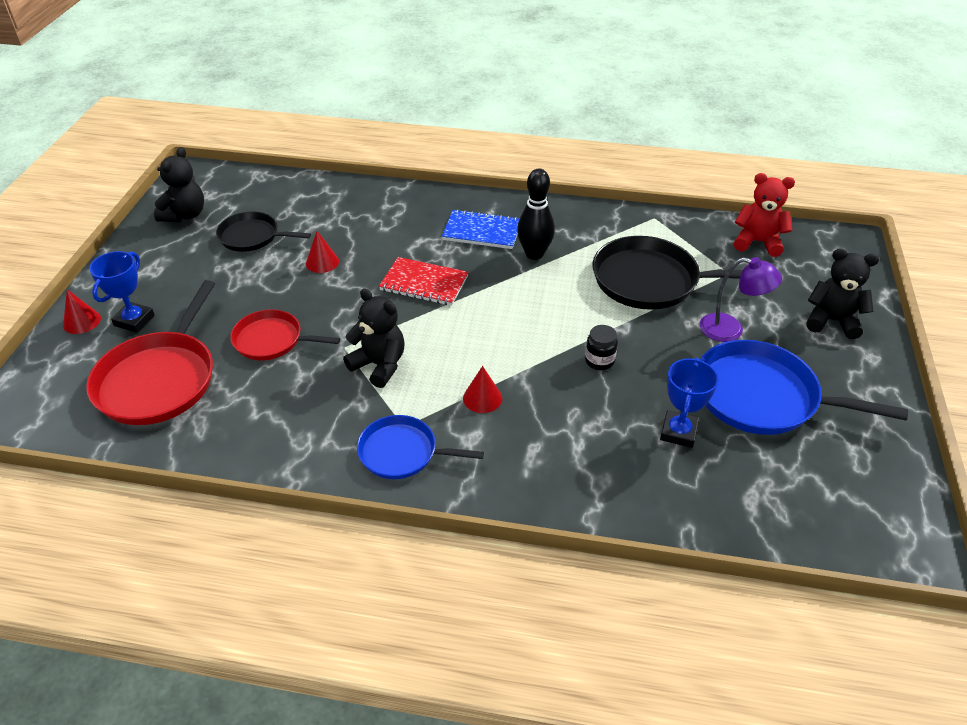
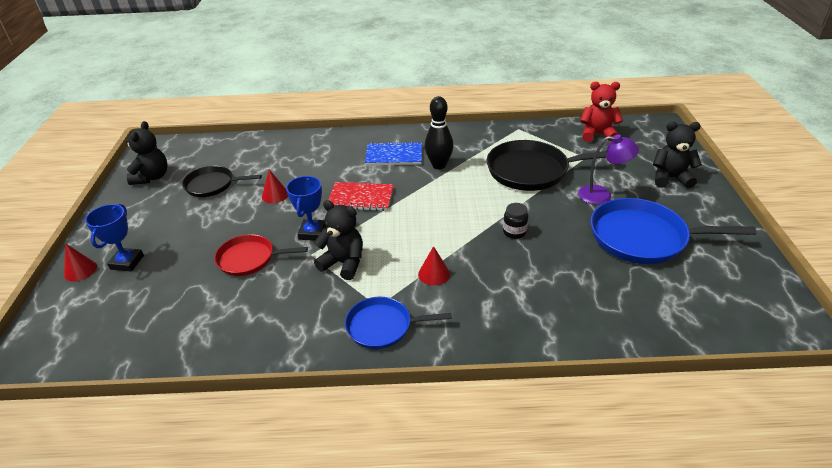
camera: 10 degrees left, 5 degrees down
(159, 379) = (160, 305): red pan -> none
(678, 432) = (592, 273): blue trophy -> blue trophy (312, 233)

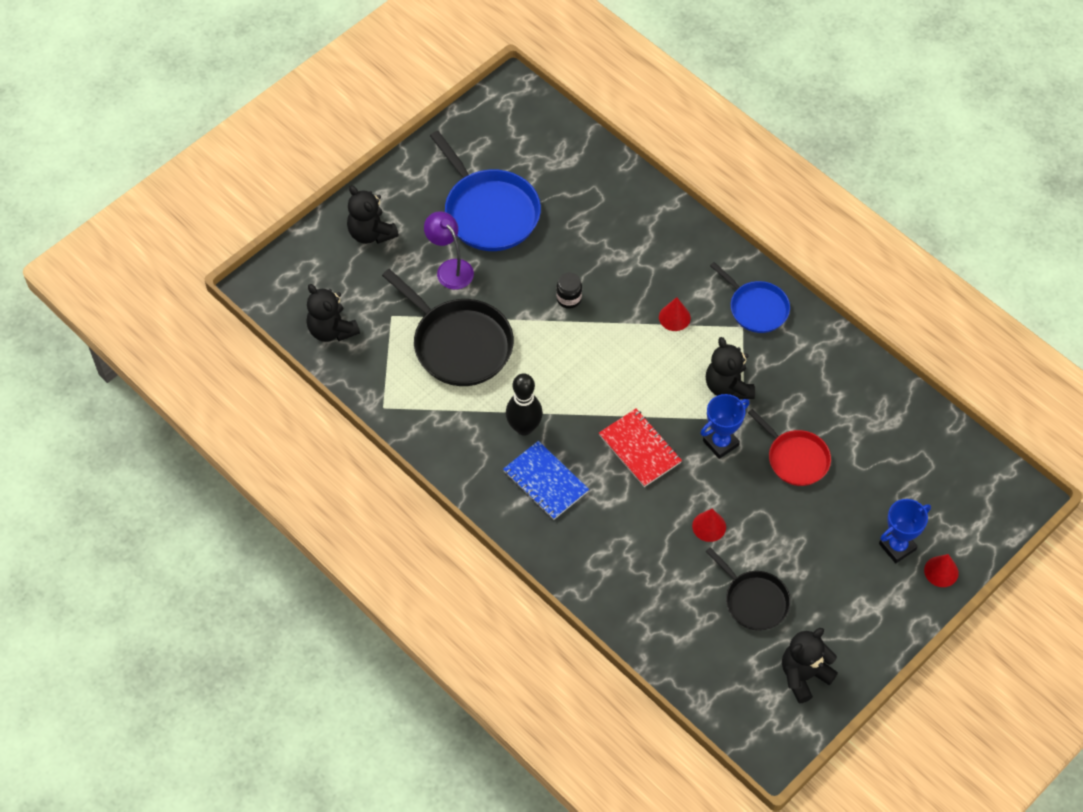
camera: 135 degrees left, 20 degrees up
(597, 134) = (332, 330): red teddy bear -> black teddy bear

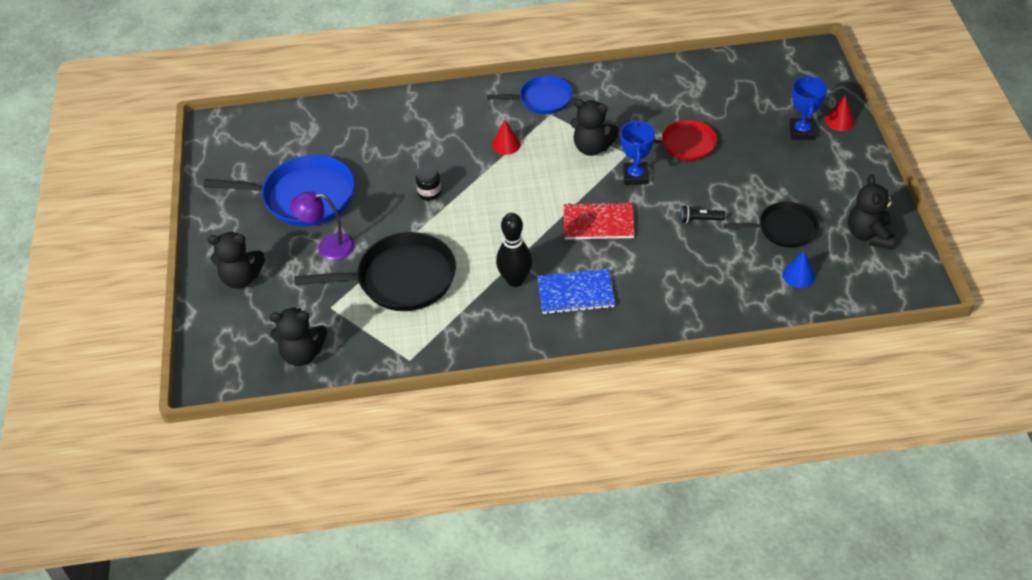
camera: 50 degrees left, 10 degrees down
(705, 644) = (799, 275): none -> blue cone
(709, 526) = (700, 220): red cone -> black flashlight

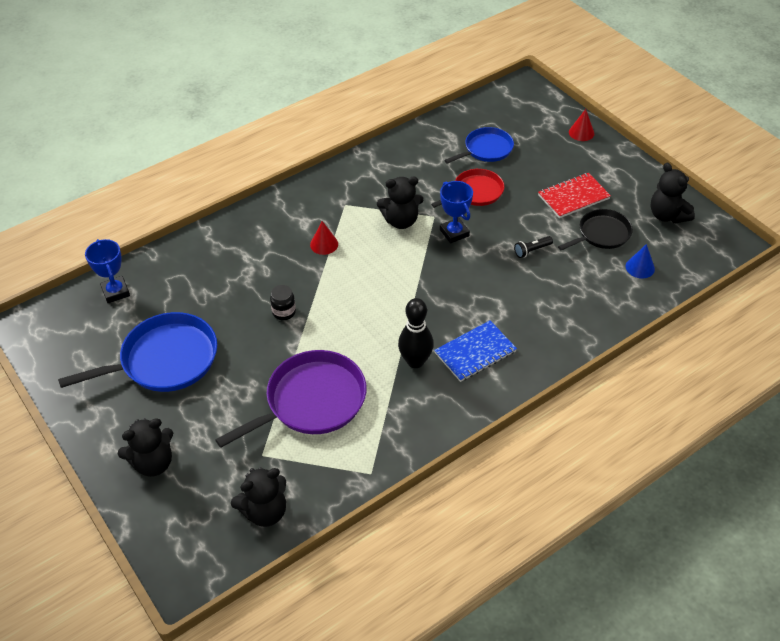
camera: 30 degrees left, 0 degrees up
(328, 247) = (221, 399): purple lamp -> none
(401, 279) = (311, 401): black pan -> purple pan
(542, 99) = (329, 194): blue pan -> blue pan (486, 149)
(598, 223) = (451, 284): red notebook -> red notebook (573, 197)
(801, 132) = (559, 151): blue trophy -> blue trophy (115, 292)

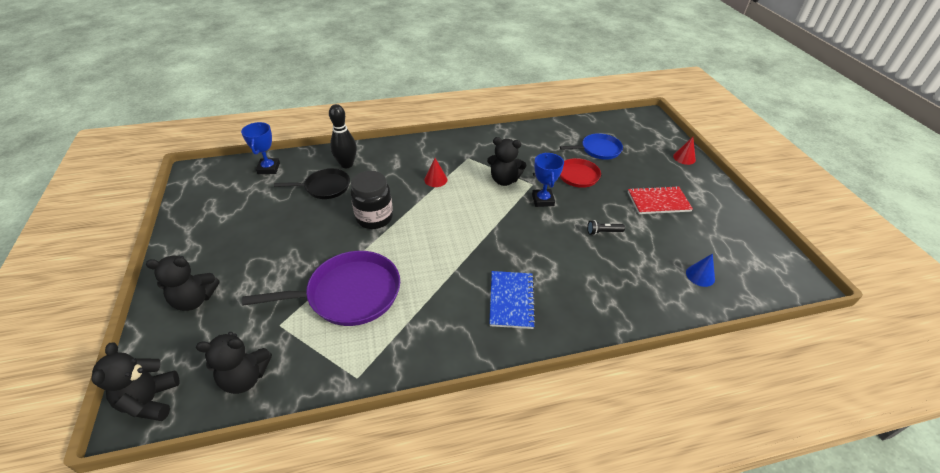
camera: 20 degrees right, 5 degrees down
(164, 360) = (264, 224): blue pan -> none
(284, 312) = (374, 218): black jar -> black jar, size x1.86
(415, 361) = (455, 290): black bowling pin -> black bowling pin (346, 164)
(475, 352) = (511, 300): blue notebook -> blue notebook turned 75 degrees counterclockwise
(601, 234) = (673, 237): black pan -> black pan (325, 187)
(667, 215) = (742, 239): black teddy bear -> black teddy bear (150, 400)

